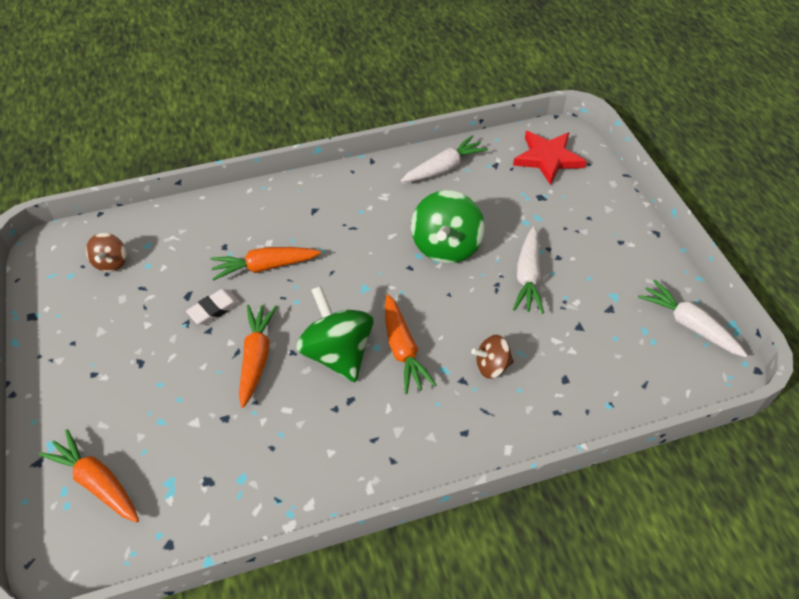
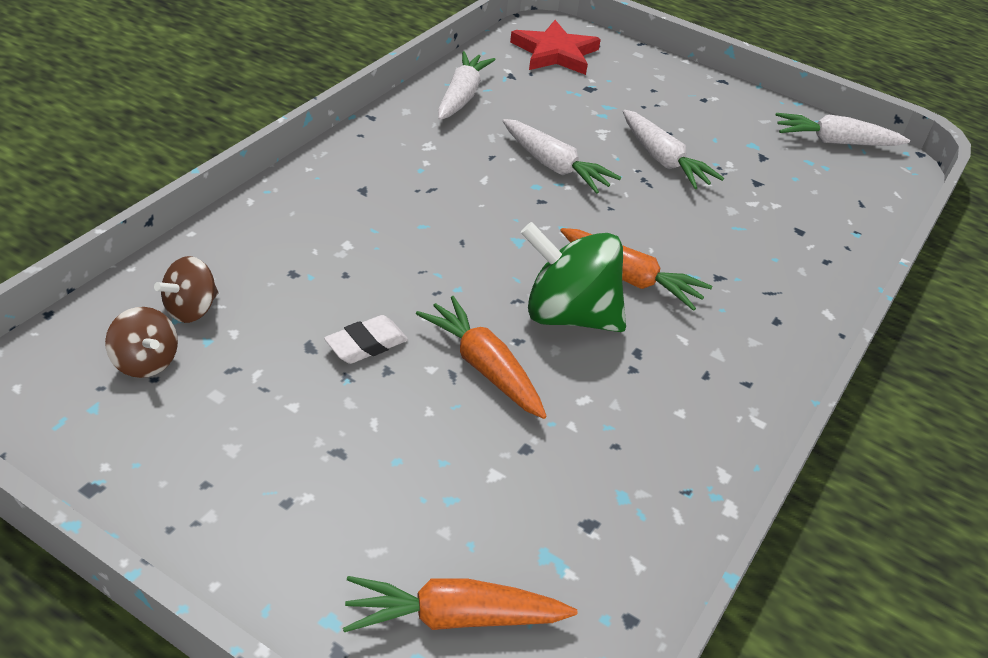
camera: 45 degrees left, 10 degrees down
(214, 309) = (366, 344): white eraser -> white eraser turned 45 degrees clockwise
(265, 267) = (375, 271): orange carrot -> none
(446, 246) = (554, 166): green spinning top -> white carrot
(491, 366) = (728, 251): brown spinning top -> brown spinning top (191, 309)

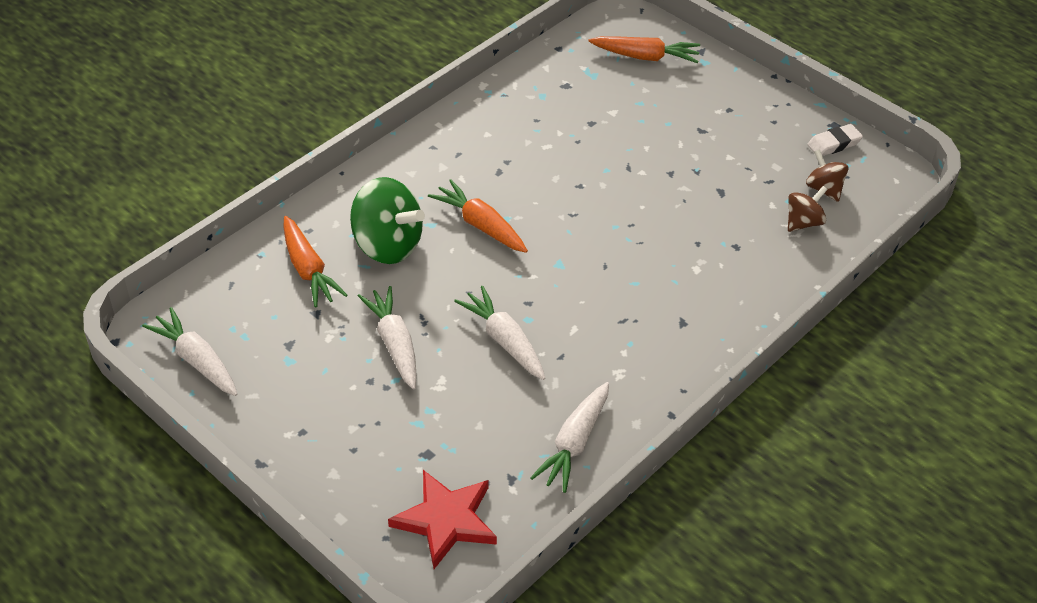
camera: 165 degrees left, 5 degrees up
(366, 344) = (683, 190): white eraser -> white eraser (834, 144)
(484, 367) = (607, 169): orange carrot -> orange carrot (308, 269)
(568, 315) = (538, 200): green spinning top -> green spinning top (387, 245)
(835, 142) = (197, 360): white carrot -> white carrot turned 150 degrees counterclockwise

